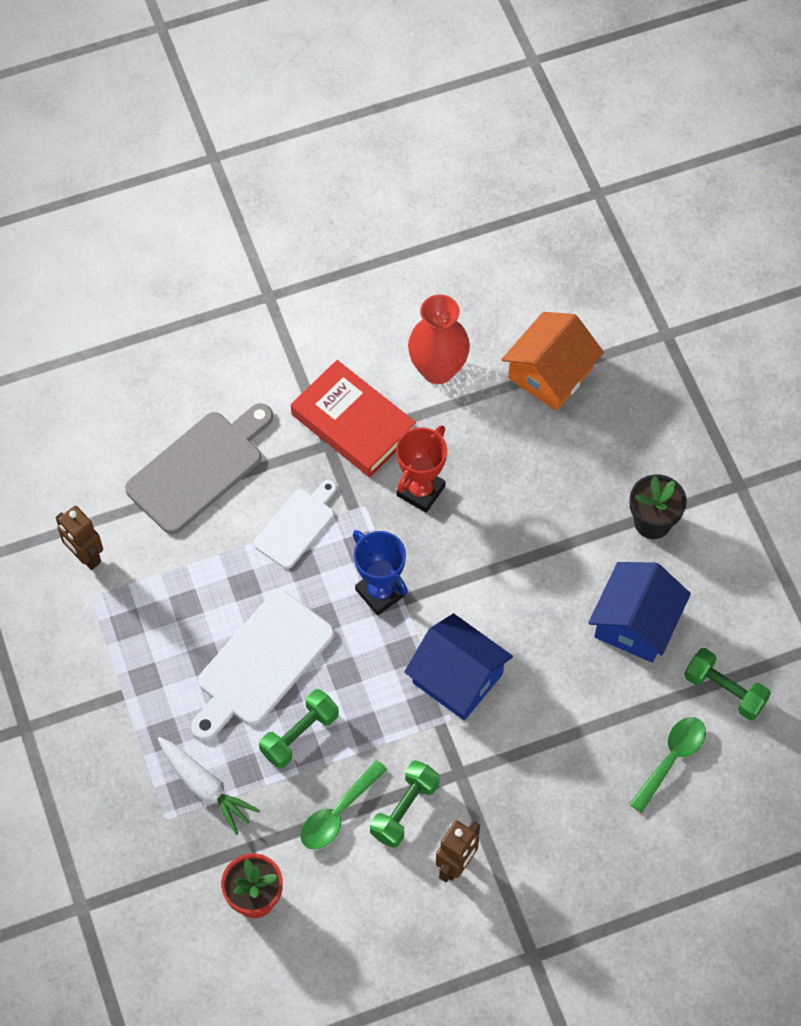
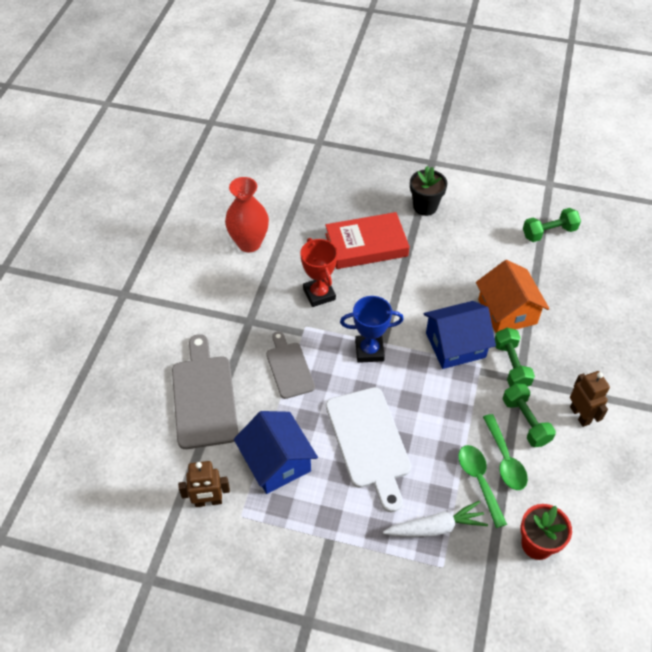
camera: 55 degrees left, 10 degrees down
(297, 525) = (289, 367): white cutting board -> grey cutting board
(299, 735) = (435, 449): green dumbbell -> green dumbbell (511, 365)
(353, 423) = (246, 301): red book -> red book (366, 245)
(550, 373) = (298, 198): orange house -> orange house (507, 311)
(635, 623) = (481, 246): blue house -> blue house (277, 462)
(671, 759) = (576, 277): green spoon -> green spoon (479, 481)

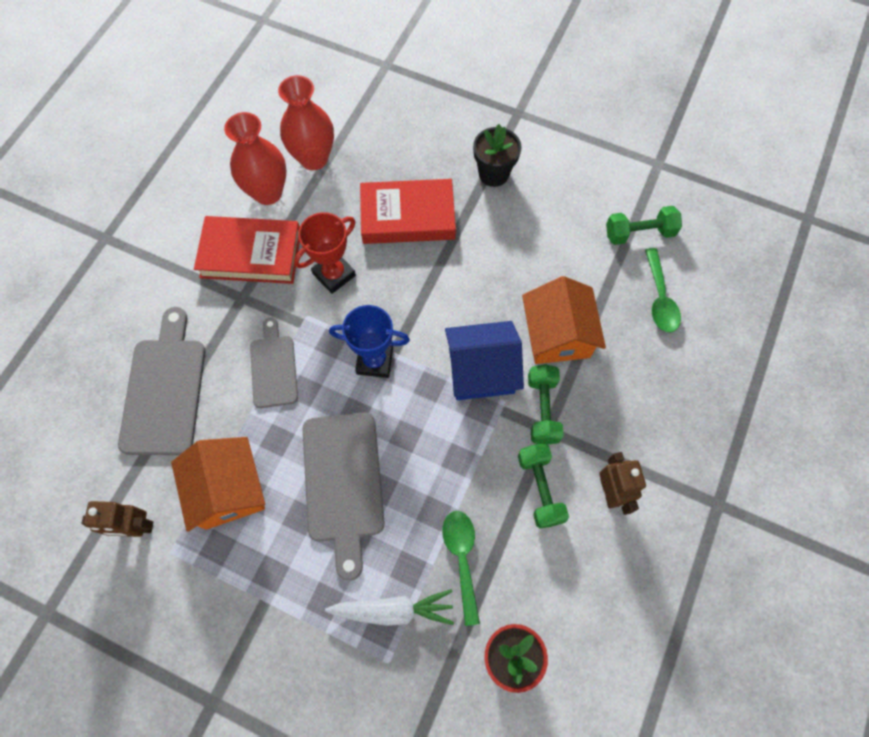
camera: 10 degrees right, 15 degrees up
(248, 289) = (251, 254): none -> red book
(277, 462) = (228, 490): blue house -> orange house
(279, 214) = (313, 158): none -> red vase
(319, 294) = (334, 274): red trophy -> red trophy turned 60 degrees clockwise
(369, 442) = (343, 483): white cutting board -> grey cutting board
(505, 459) = (501, 535): green spoon -> green spoon (659, 298)

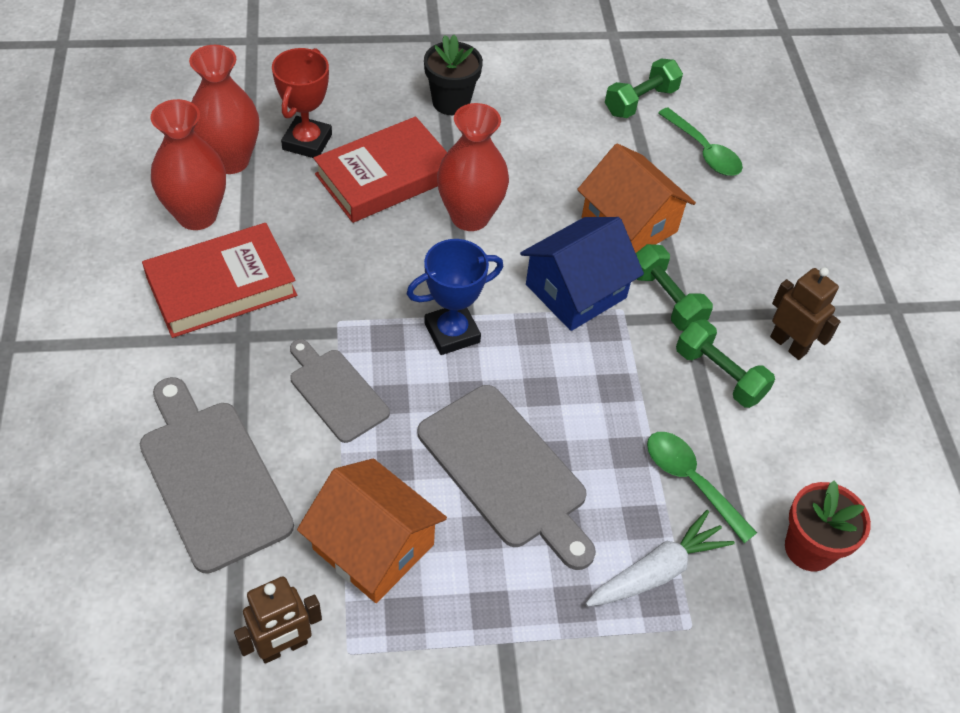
camera: 35 degrees left, 15 degrees down
(334, 274) = (340, 267): red trophy -> red trophy (307, 142)
(446, 275) = (470, 217): none -> red vase

